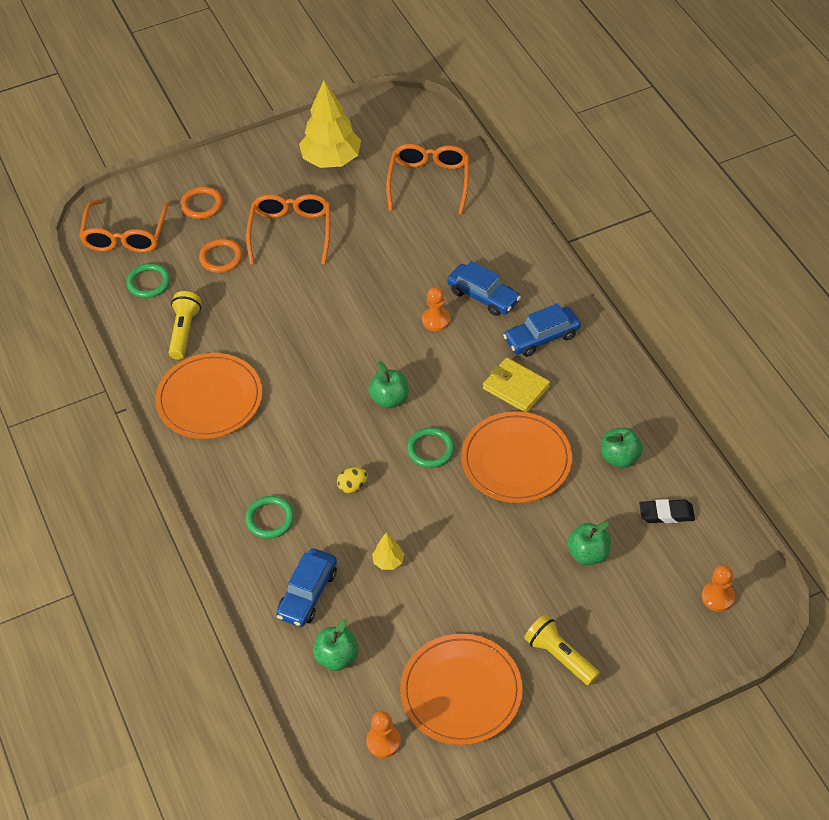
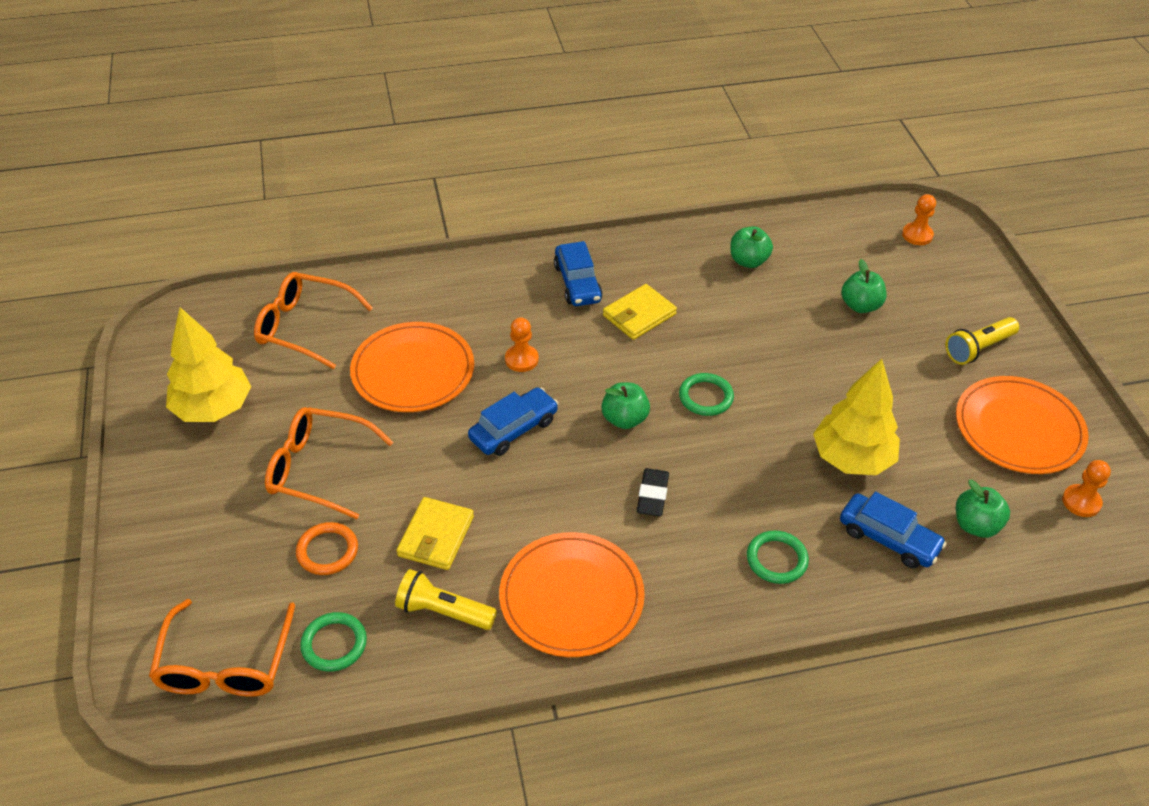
camera: 80 degrees left, 5 degrees down
(125, 235) = (225, 663): orange glasses -> orange glasses turned 75 degrees clockwise
(202, 205) = (215, 560): orange ring -> none
(246, 311) = (436, 536): none -> yellow wallet
(352, 486) = (743, 473): yellow egg -> none
(388, 561) = (851, 459): yellow tree -> yellow tree, size x2.32
(483, 296) = (502, 315): blue car -> blue car (513, 429)
(516, 460) = (735, 333): orange plate -> orange plate (413, 371)
(666, 514) = (820, 246): black eraser -> black eraser (652, 495)

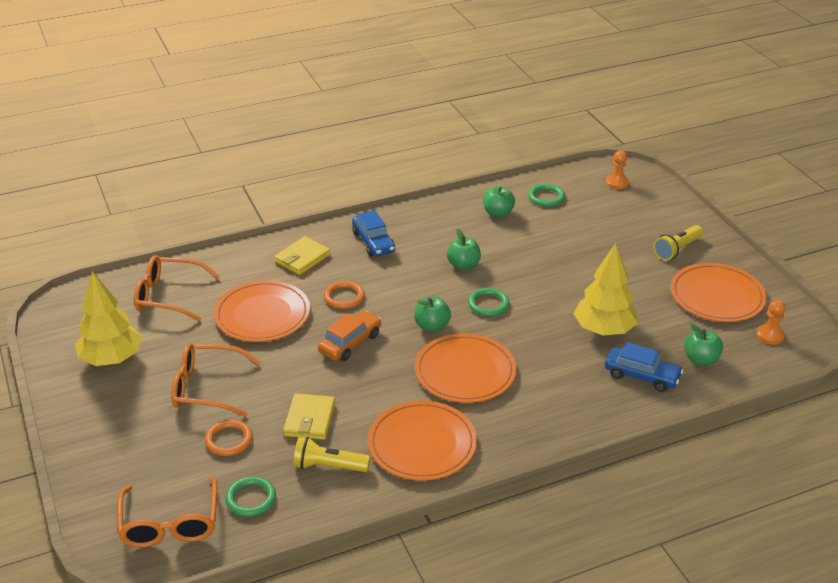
camera: 10 degrees left, 10 degrees down
(513, 429) = (350, 343): blue car -> orange car
(521, 359) = (344, 297): orange pawn -> orange ring
(639, 315) = (425, 257): yellow wallet -> yellow wallet (302, 258)
(652, 495) = (465, 372): black eraser -> orange plate
(776, 559) = (565, 399): green ring -> green ring (546, 197)
(860, 306) = (586, 232): green apple -> green apple (463, 265)

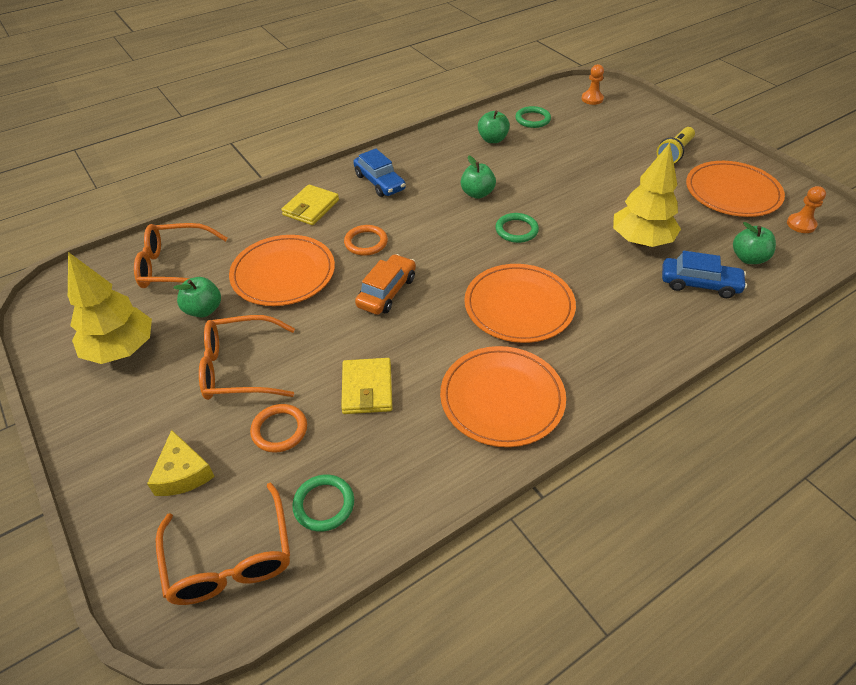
camera: 10 degrees left, 10 degrees up
(145, 459) = (183, 473): none -> yellow cheese
(328, 466) = (405, 444): yellow flashlight -> none
(432, 326) = (467, 261): green apple -> green apple (203, 310)

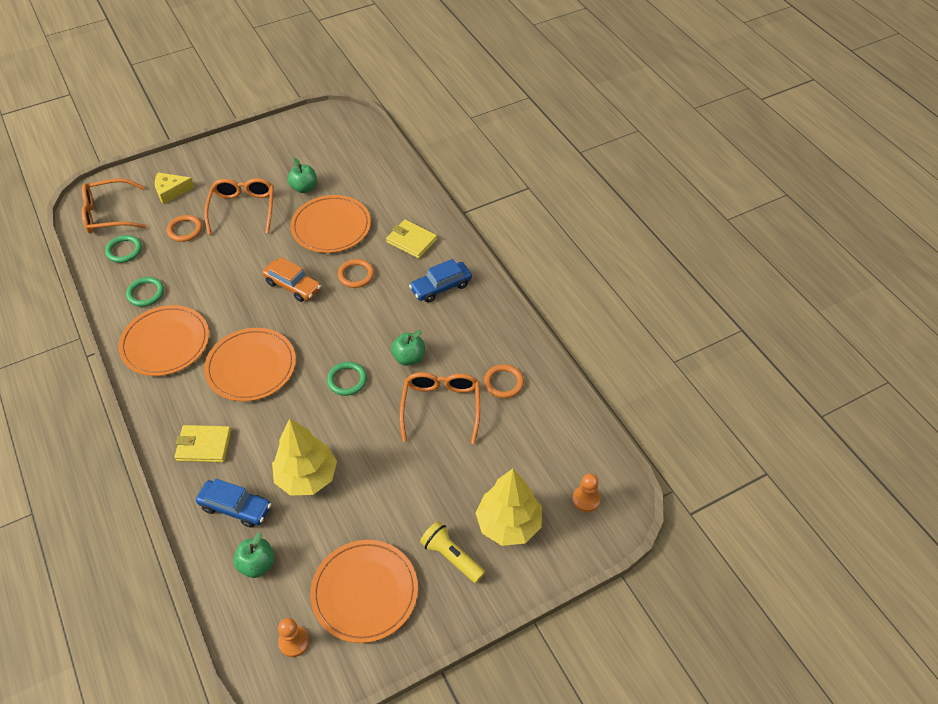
camera: 95 degrees right, 5 degrees up
(121, 349) = (279, 154): yellow tree -> yellow tree (508, 524)
(175, 267) = (355, 169): orange glasses -> orange glasses (441, 407)
(367, 388) = (202, 271): yellow wallet -> yellow wallet (204, 445)
(492, 139) = (503, 383): green apple -> orange ring
(532, 119) = (542, 427): green ring -> green ring (146, 293)
(699, 284) = (235, 507): blue car -> blue car turned 90 degrees counterclockwise

